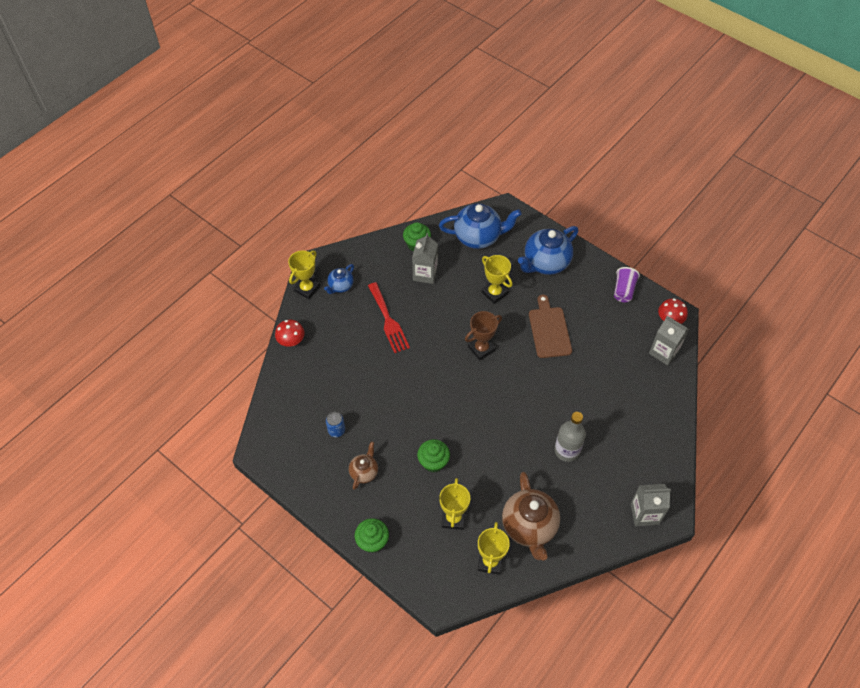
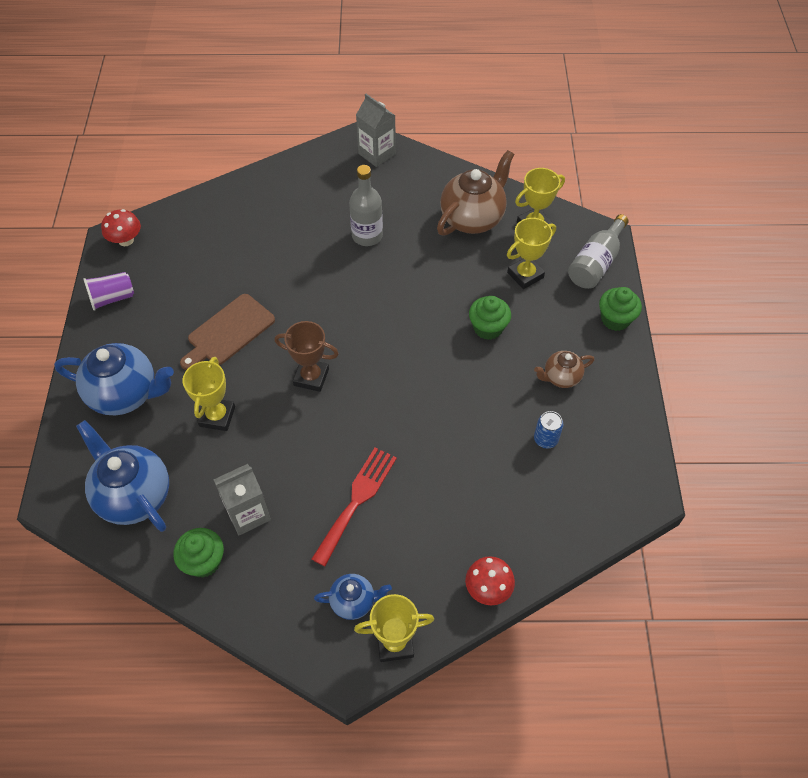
camera: 130 degrees left, 0 degrees up
(424, 572) = (595, 263): none -> grey bottle
(664, 352) = (176, 224): grey carton -> none

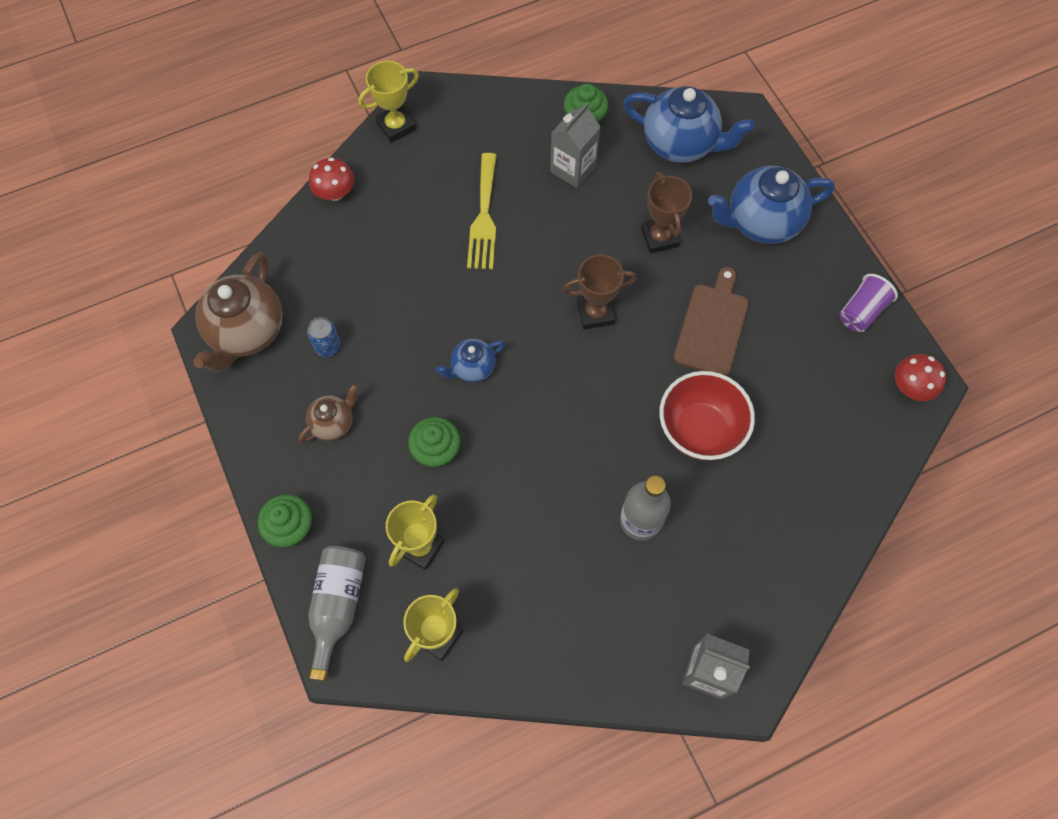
camera: 155 degrees right, 10 degrees up
(217, 416) = (659, 237): yellow trophy -> brown trophy
(290, 270) = (699, 430): none -> red bowl
(353, 601) = (444, 141): blue teapot -> blue teapot (472, 368)
(357, 500) = (484, 217): red fork -> yellow fork
(472, 218) = (522, 610): brown teapot -> brown teapot (247, 332)

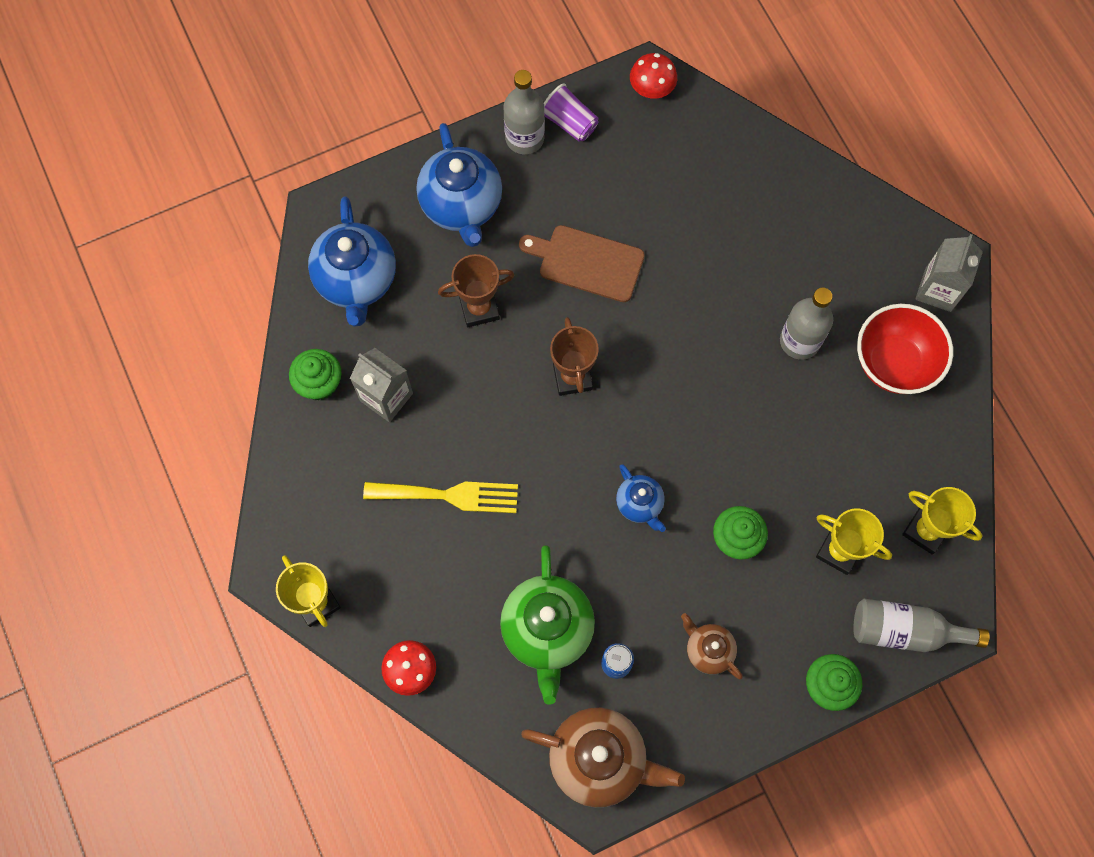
camera: 90 degrees left, 5 degrees up
(361, 292) = (547, 630): none -> green teapot
(680, 144) = (357, 280): blue teapot -> blue teapot turned 150 degrees clockwise
(699, 430) = (703, 282): red bowl -> red bowl (894, 363)
(838, 273) = (524, 138): none -> grey bottle

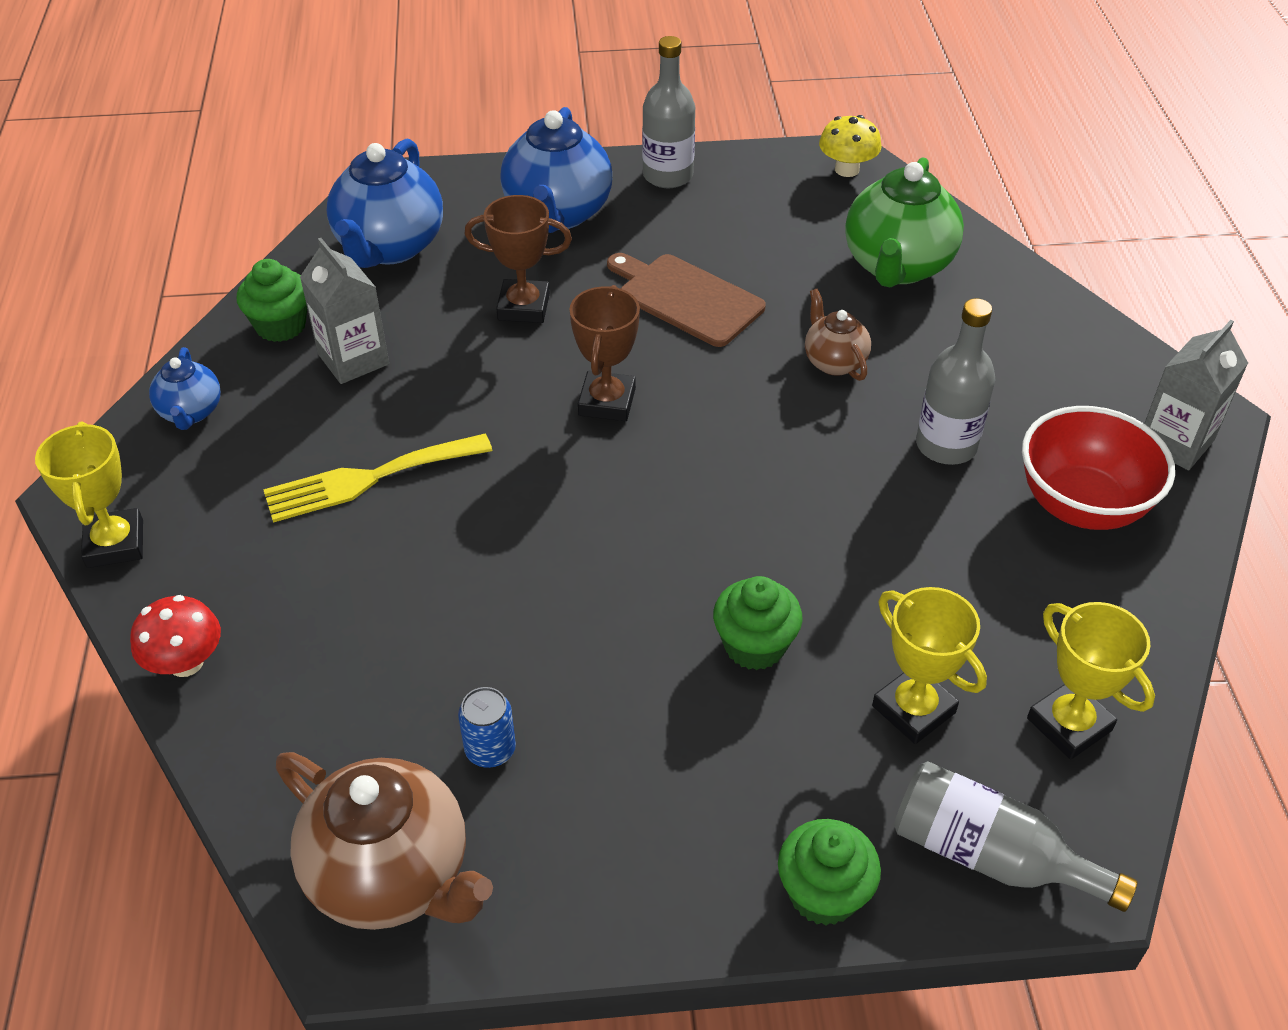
camera: 20 degrees right, 25 degrees down
(449, 495) = (368, 479): yellow fork -> yellow fork turned 135 degrees clockwise
(547, 630) = (411, 674): green teapot -> green teapot (897, 266)
(569, 123) = (730, 175): purple cup -> none
(639, 504) = (628, 563): blue teapot -> blue teapot (191, 412)
(651, 89) = (847, 169): red mushroom -> yellow mushroom
(708, 650) = (644, 778): brown teapot -> brown teapot (834, 362)

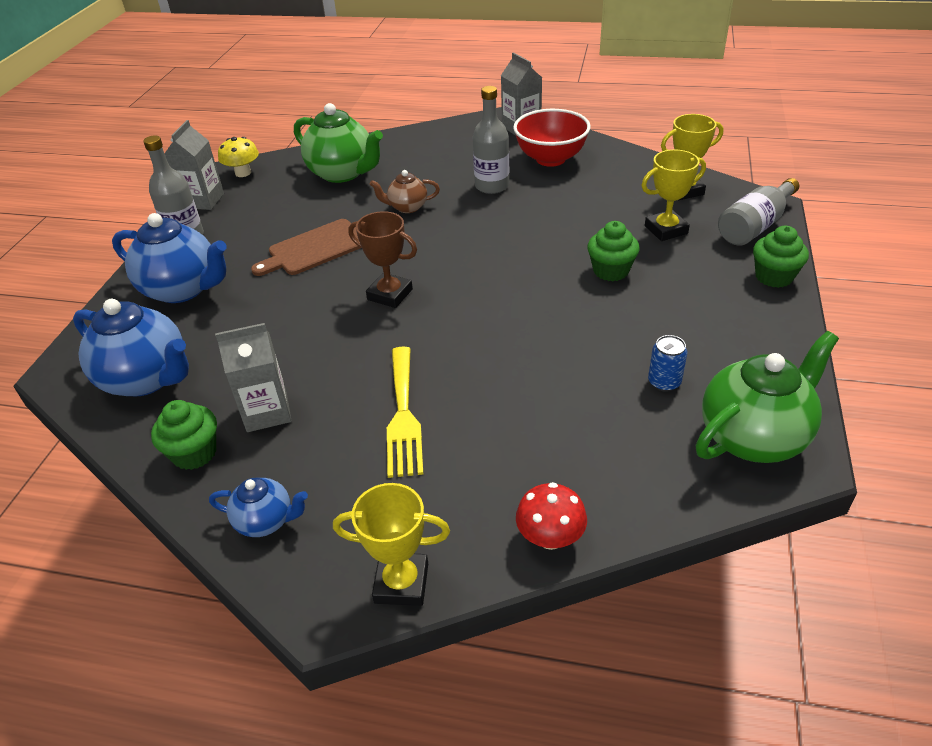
camera: 70 degrees left, 5 degrees down
(392, 875) = (754, 437): brown teapot -> green teapot
(523, 307) = (271, 318): brown trophy -> none
(758, 159) = (203, 201): none -> grey carton

